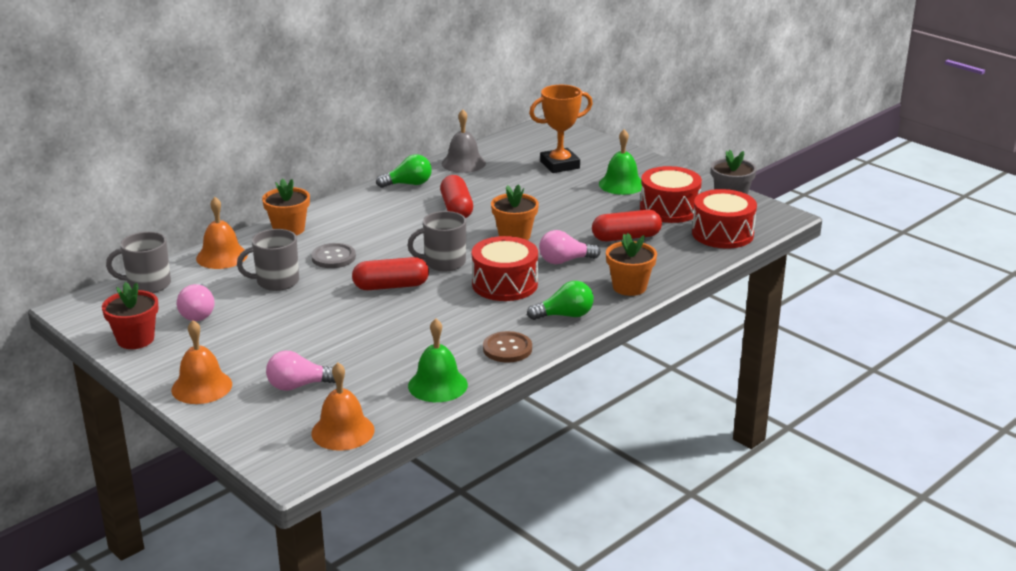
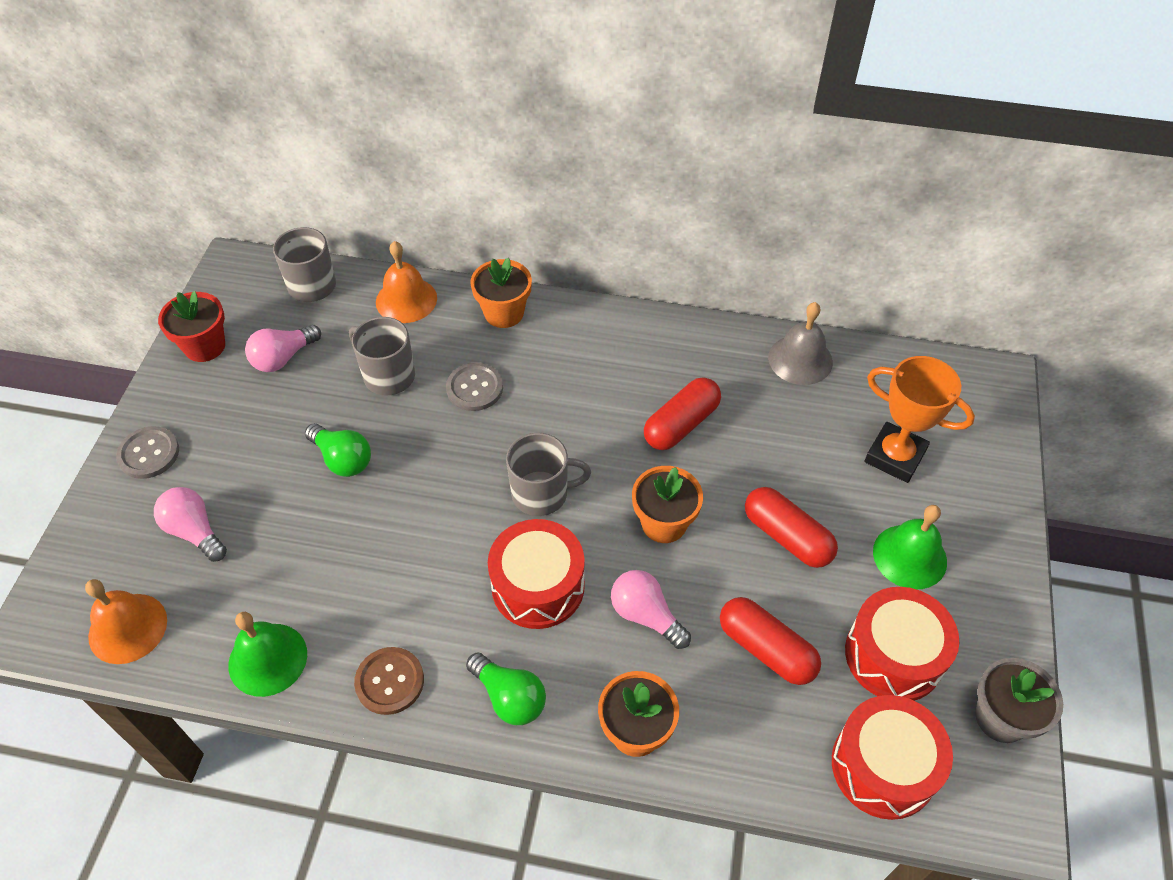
camera: 55 degrees right, 25 degrees up
(201, 387) = (149, 454): orange bell -> grey button
(391, 286) = (451, 478): red capsule -> red capsule (787, 536)
(408, 184) = (698, 343): green light bulb -> green light bulb (342, 459)
(443, 262) = (541, 493): grey mug -> grey mug turned 135 degrees clockwise

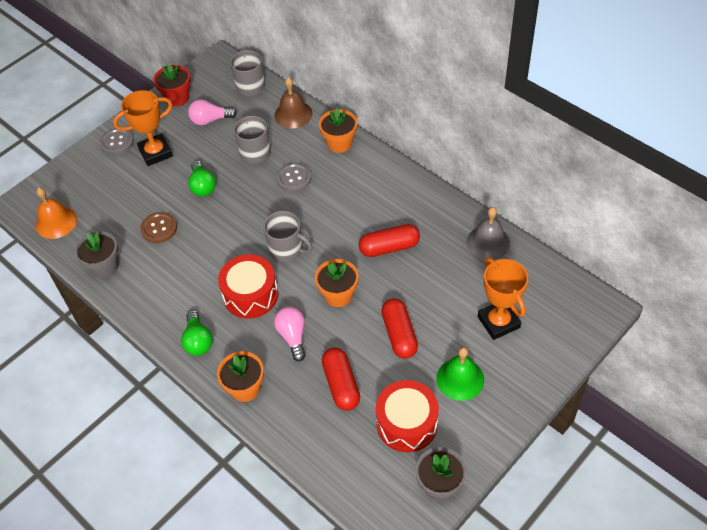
camera: 35 degrees right, 0 degrees up
(194, 531) = (112, 190): pink light bulb -> none
(228, 442) = (155, 153): none -> orange trophy
(268, 659) = (104, 266): green bell -> grey flower pot
(389, 681) = (150, 304): brown button -> brown button (159, 228)
(406, 300) = (293, 114): orange bell -> brown bell
(883, 766) = (355, 472): red drum -> none

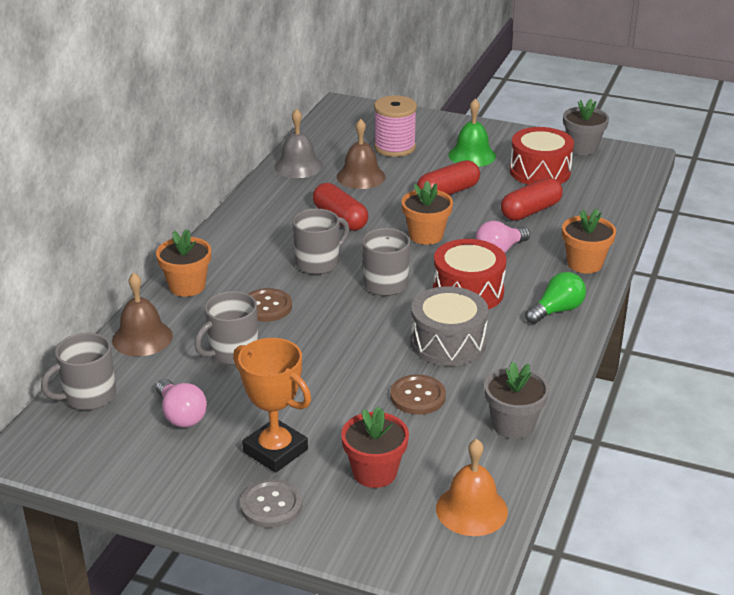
camera: 115 degrees left, 20 degrees down
(177, 98) = (139, 469): red flower pot -> red flower pot (374, 472)
(200, 262) = (448, 343): none -> grey drum
(202, 186) = (319, 381): green light bulb -> none
(294, 178) = (267, 307): grey button -> brown button
(333, 218) = (318, 263): none -> grey mug
(452, 280) = (361, 176): none -> brown bell
(498, 322) = (394, 147): orange trophy -> pink spool

